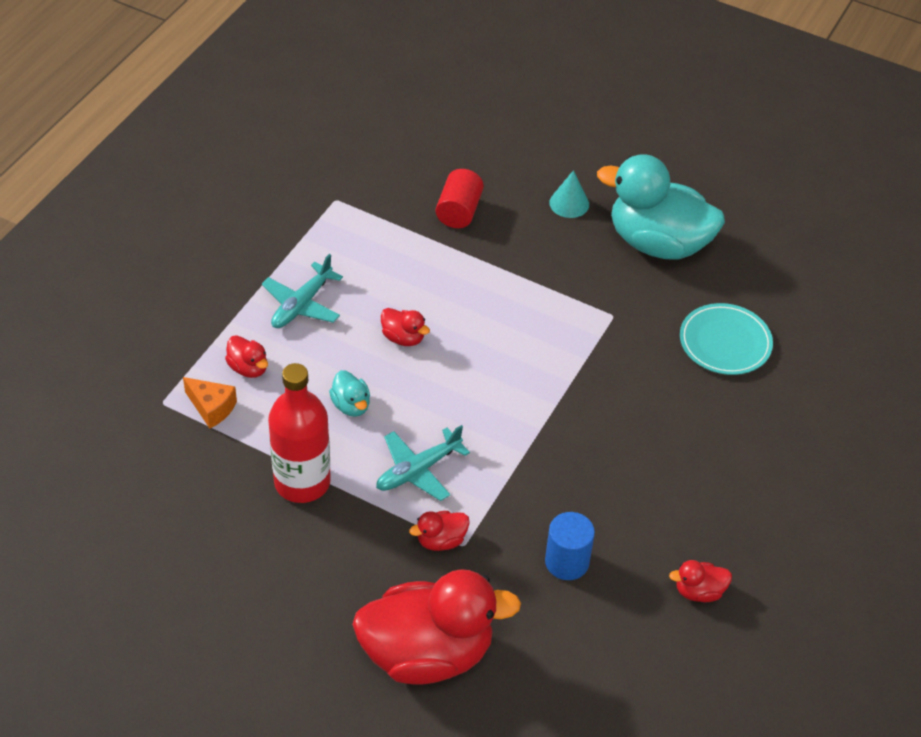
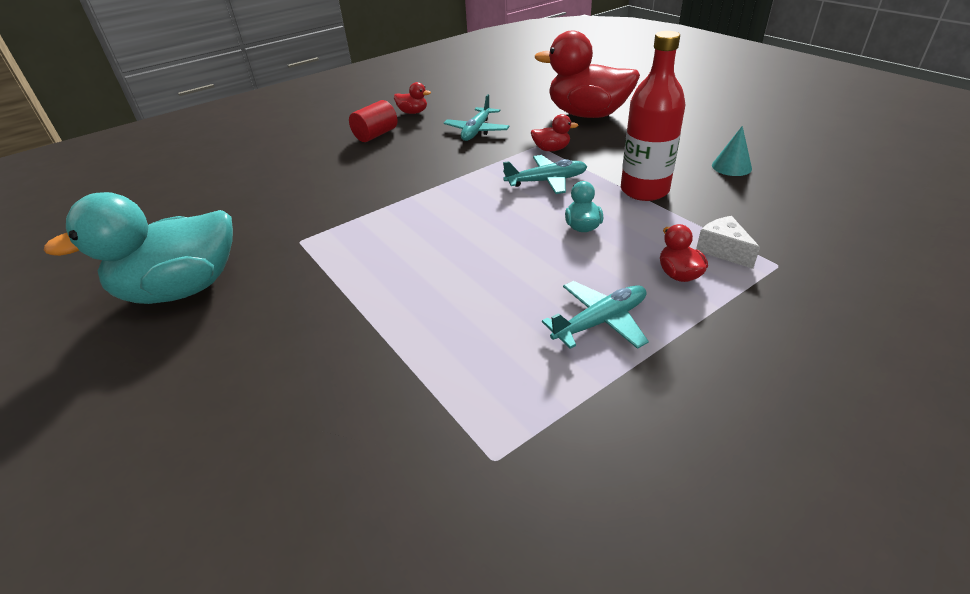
camera: 150 degrees left, 10 degrees down
(212, 408) = (723, 250): orange cheese -> white cheese
(403, 338) = (504, 265): red duck -> none
(459, 211) = (340, 386): red cylinder -> red cylinder (376, 135)
(567, 562) = (477, 131): blue cylinder -> turquoise plane
(569, 203) = (208, 357): turquoise cone -> turquoise cone (731, 166)
(658, 243) = (182, 289): turquoise duck -> turquoise duck turned 105 degrees clockwise
(725, 342) = (240, 206): turquoise plate -> none

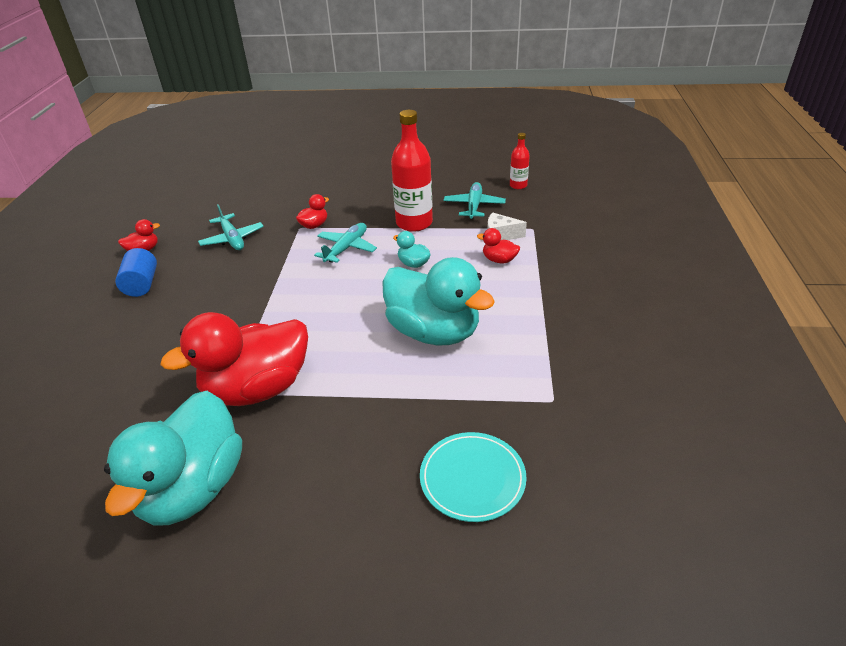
camera: 50 degrees left, 0 degrees up
(308, 458) = (472, 478): none -> turquoise plate
(376, 135) = (142, 284): red cylinder -> blue cylinder
(499, 299) = (434, 332): none -> turquoise duck
(587, 114) = (299, 189): red duck -> red duck (257, 389)
(600, 322) = (500, 307): turquoise plane -> turquoise plane (474, 206)
(731, 166) = (439, 185): turquoise cone -> none
(836, 209) = (518, 185): none -> red bottle

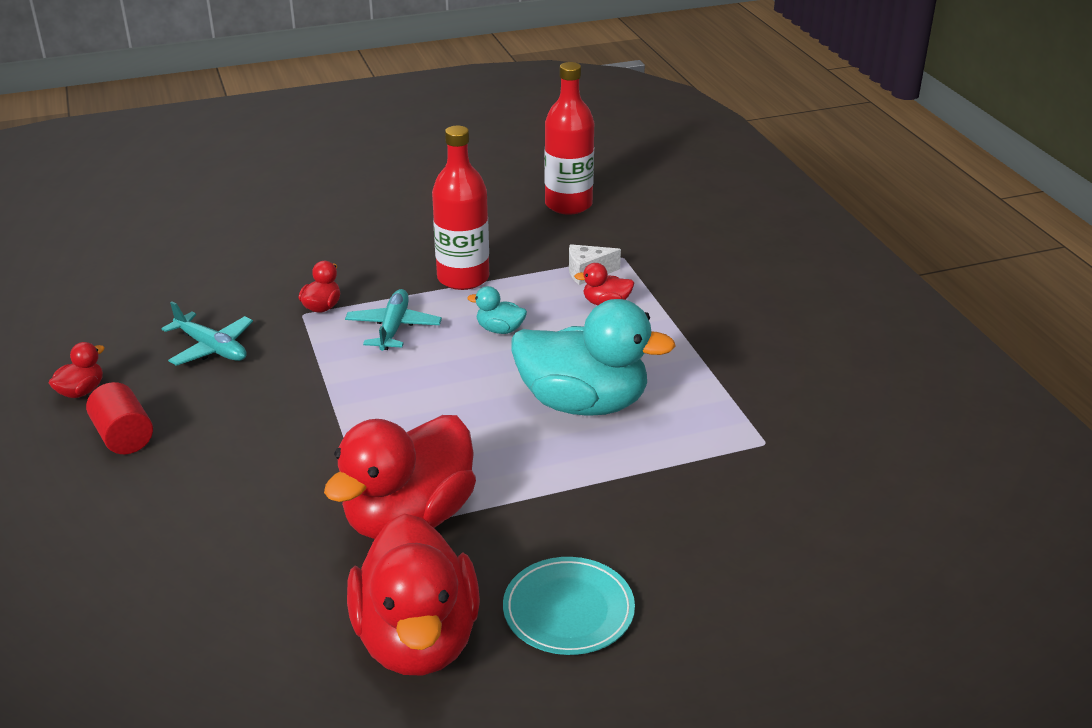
camera: 25 degrees left, 5 degrees down
(142, 284) = (124, 436): blue cylinder -> red cylinder
(193, 488) = (417, 640): turquoise duck -> red duck
(472, 478) = (729, 539): turquoise plate -> turquoise plate (568, 610)
(474, 206) = (528, 241): turquoise plane -> none
(518, 185) = (568, 204): red bottle -> red bottle, size x1.93

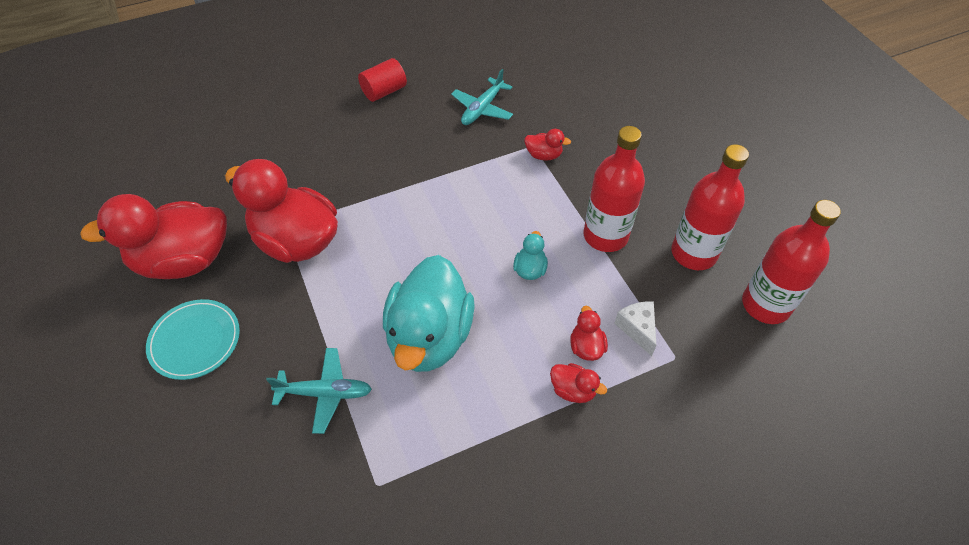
camera: 85 degrees right, 20 degrees up
(81, 391) = (429, 63): red duck -> red duck (573, 390)
(393, 328) = (522, 201): turquoise plane -> turquoise plane (325, 393)
(499, 231) = (693, 253): none -> red bottle

